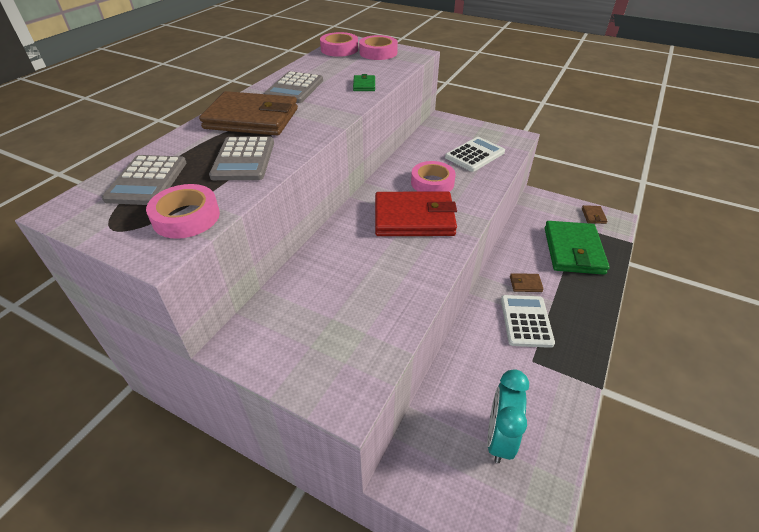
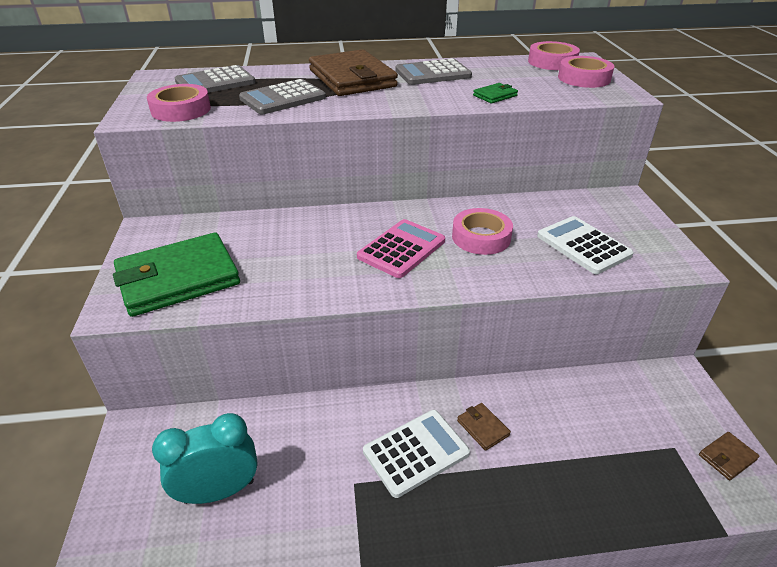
camera: 55 degrees right, 5 degrees down
(414, 218) = (401, 249): red wallet -> pink calculator
(475, 155) = (583, 245): white calculator -> white calculator turned 135 degrees counterclockwise
(573, 250) = (610, 458): green wallet -> green wallet (178, 278)

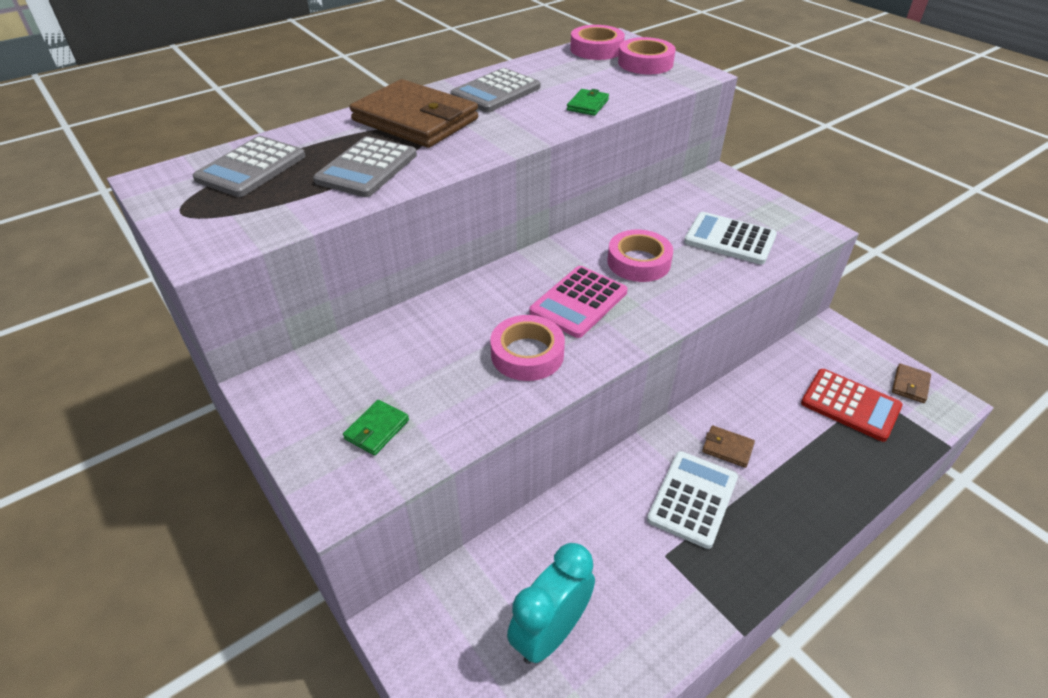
camera: 30 degrees left, 5 degrees up
(178, 278) = (377, 429): green wallet -> green wallet, size x0.41
(181, 110) = (257, 219): pink tape -> pink tape (527, 354)
(401, 249) = (578, 302): pink calculator -> pink calculator turned 150 degrees counterclockwise
(640, 446) = (850, 405): none -> red calculator

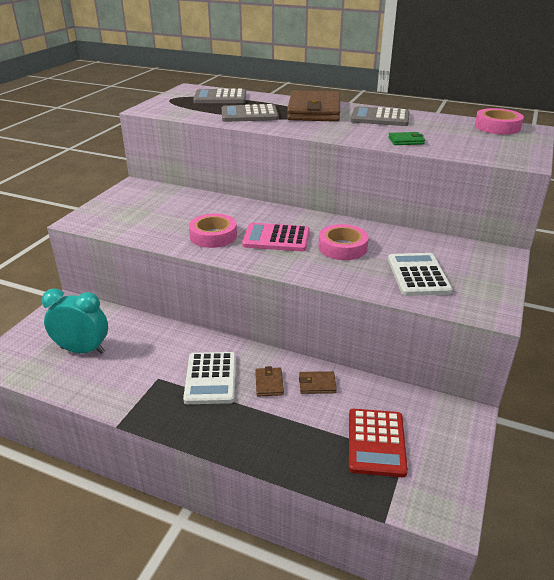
camera: 60 degrees right, 10 degrees down
(377, 429) = (125, 215): green wallet -> none
(645, 63) = (506, 143): pink tape -> none
(692, 499) = (211, 378): white calculator -> white calculator turned 90 degrees clockwise
(910, 385) = (443, 480): brown wallet -> brown wallet (317, 384)

